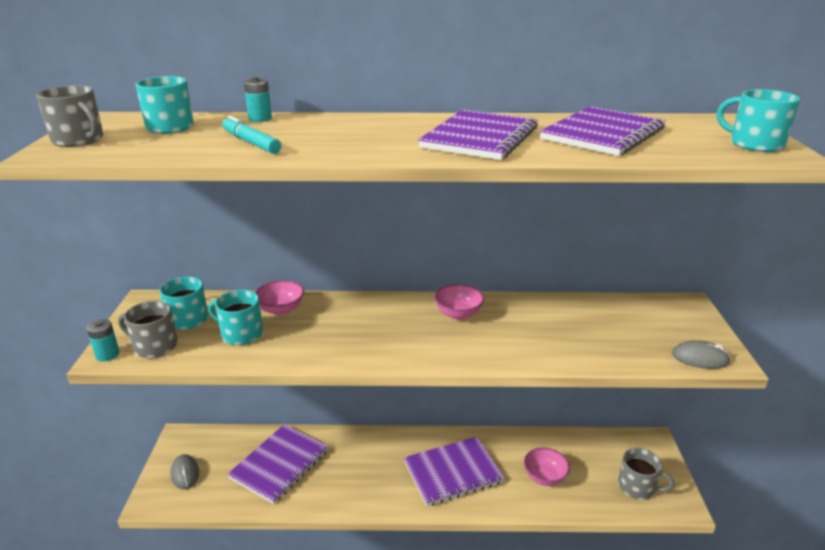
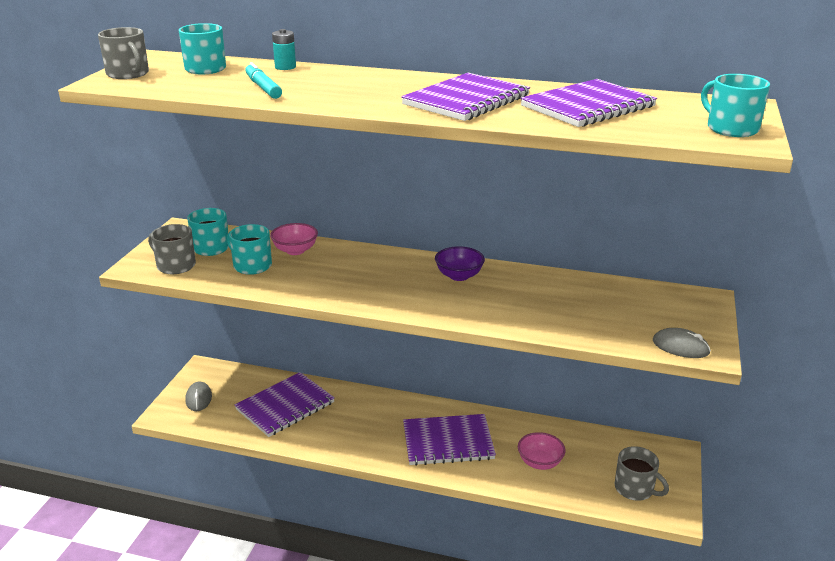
camera: 15 degrees right, 0 degrees up
(107, 354) = (135, 266): turquoise battery -> none
(458, 314) = (459, 276): pink bowl -> purple bowl

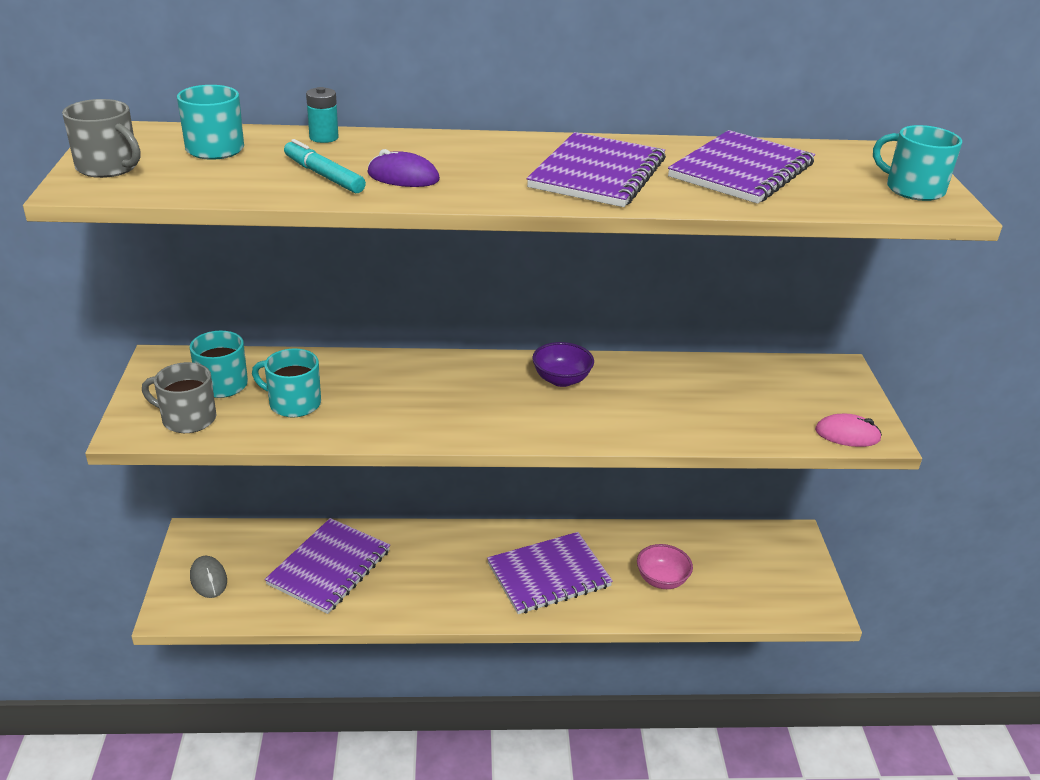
camera: 20 degrees left, 5 degrees up
(295, 250) = (339, 373): pink bowl -> none
(318, 92) = (403, 177): none -> purple mouse
(635, 489) = (773, 590): grey mug -> none
(680, 347) = (847, 434): grey mouse -> pink mouse

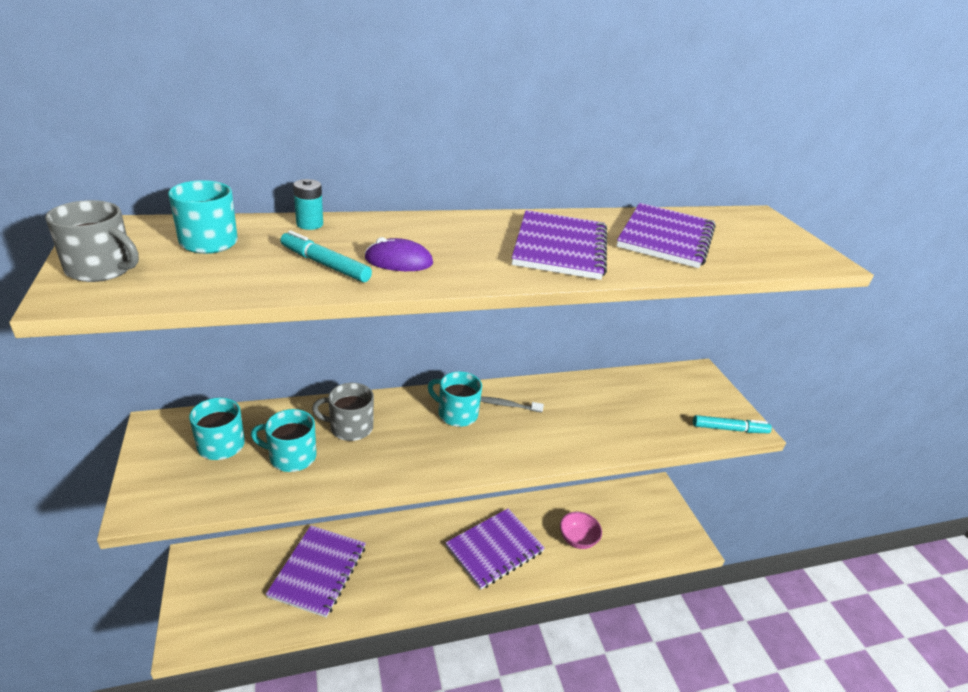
camera: 15 degrees left, 0 degrees up
(187, 418) = (195, 486): grey mug -> grey mug (350, 427)
(208, 579) = (214, 601): grey mouse -> none
(561, 379) = (508, 405): purple bowl -> grey toothbrush
(847, 434) = (729, 429): pink mouse -> turquoise marker
(913, 189) = (793, 246): turquoise mug -> turquoise mug (456, 414)

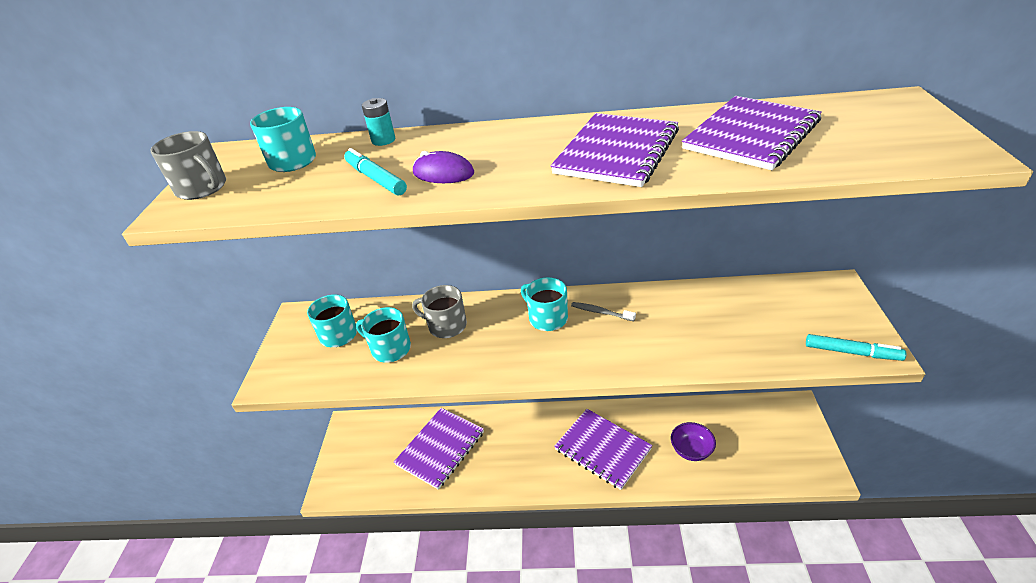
camera: 25 degrees right, 5 degrees up
(494, 549) = (602, 449): purple notebook -> purple notebook turned 60 degrees clockwise
(577, 539) = (691, 450): pink bowl -> purple bowl

